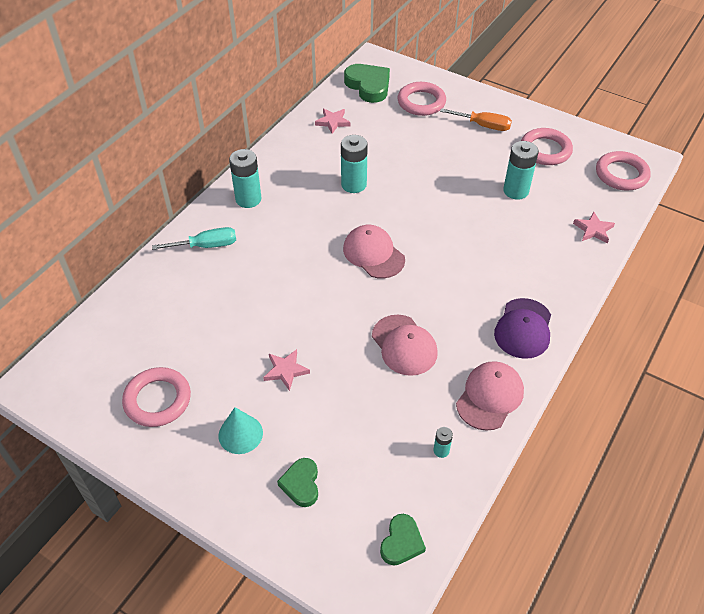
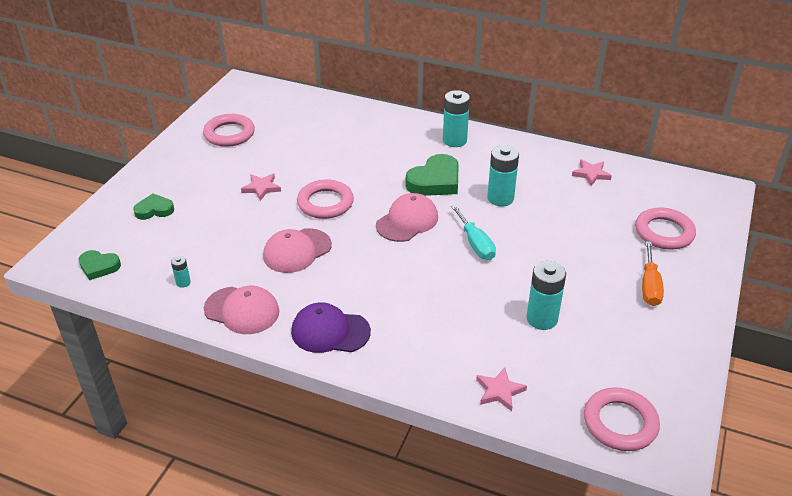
camera: 80 degrees right, 10 degrees down
(206, 246) = (390, 129): turquoise screwdriver -> turquoise screwdriver (475, 244)
(240, 434) = (200, 175): turquoise cone -> none
(368, 86) = (669, 191): green heart -> green heart (435, 181)
(545, 150) = (631, 344): pink ring -> pink ring (325, 203)

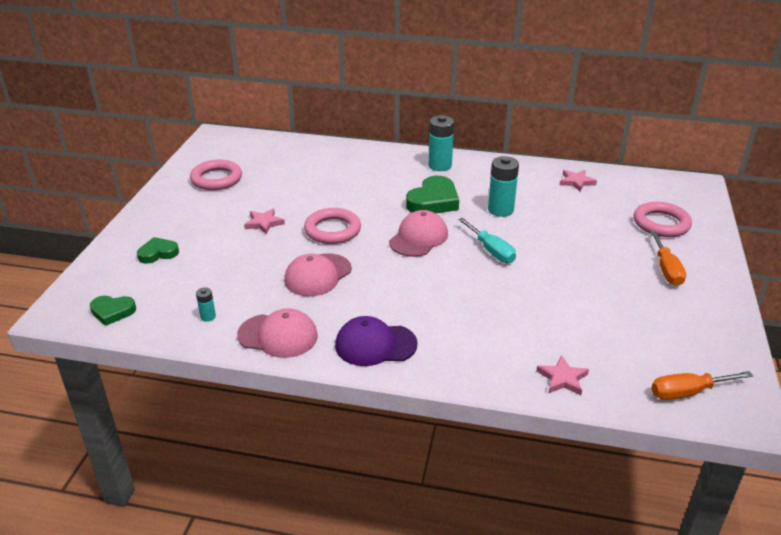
camera: 10 degrees left, 5 degrees down
(542, 319) = (578, 309): turquoise battery -> none
(620, 423) = (687, 392): pink ring -> orange screwdriver

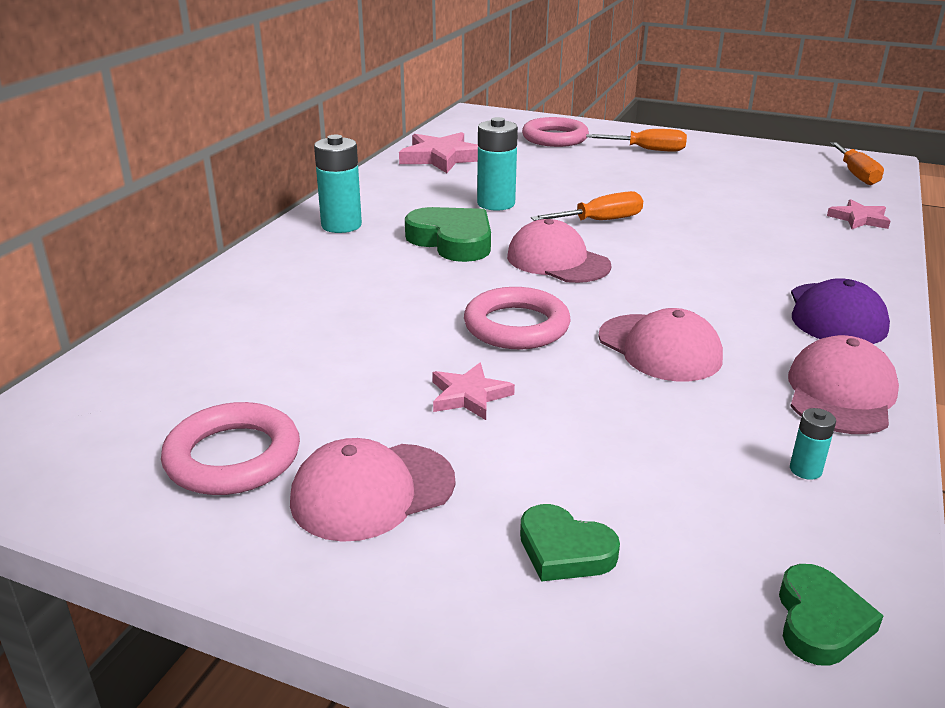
camera: 80 degrees left, 5 degrees down
(158, 253) = (564, 550): green heart -> green heart turned 45 degrees counterclockwise
(195, 209) = (372, 491): none -> pink cap
(491, 251) = (600, 221): turquoise screwdriver -> orange screwdriver
(576, 182) = (442, 158): pink star -> pink star, size x1.74

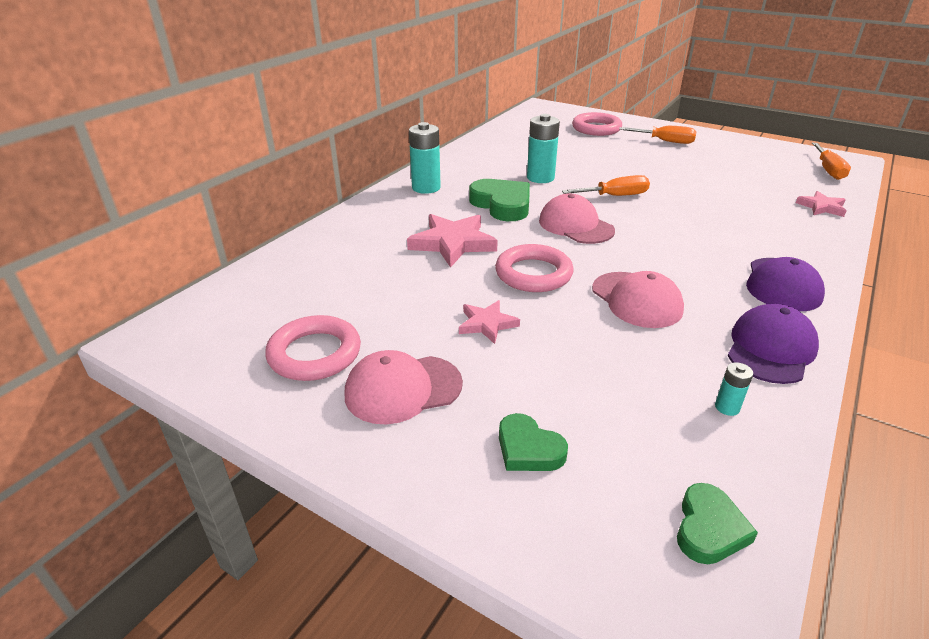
camera: 10 degrees right, 5 degrees up
(442, 158) = (509, 140): pink star -> pink star (453, 243)
(840, 393) = (770, 349): pink cap -> purple cap

